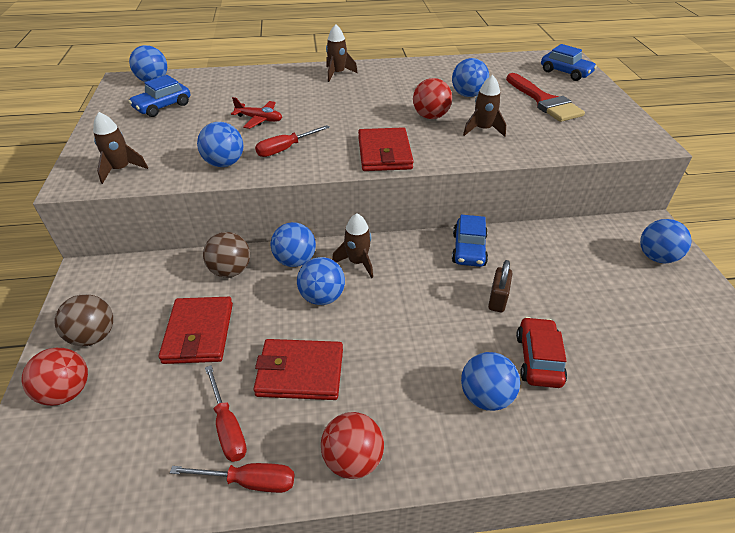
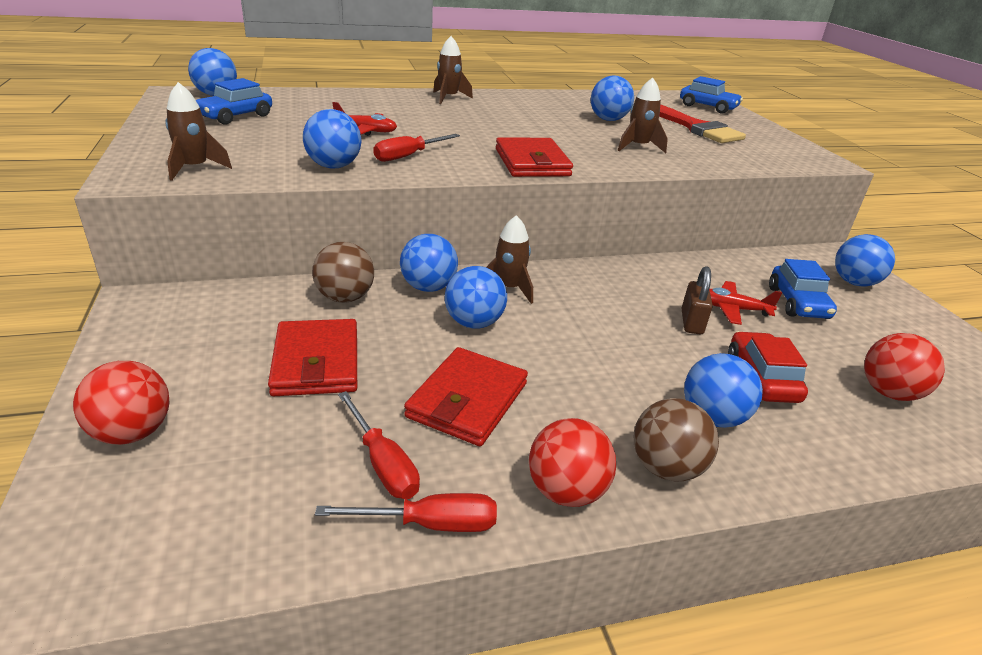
camera: 10 degrees left, 10 degrees down
(94, 336) = (163, 369): brown ball -> brown ball (666, 468)
(300, 372) = (467, 400): red wallet -> red wallet turned 60 degrees counterclockwise
(430, 116) = (573, 135): red ball -> red ball (889, 392)
(469, 249) = (640, 276): blue car -> blue car (797, 303)
(536, 286) = (732, 309): none -> red plane

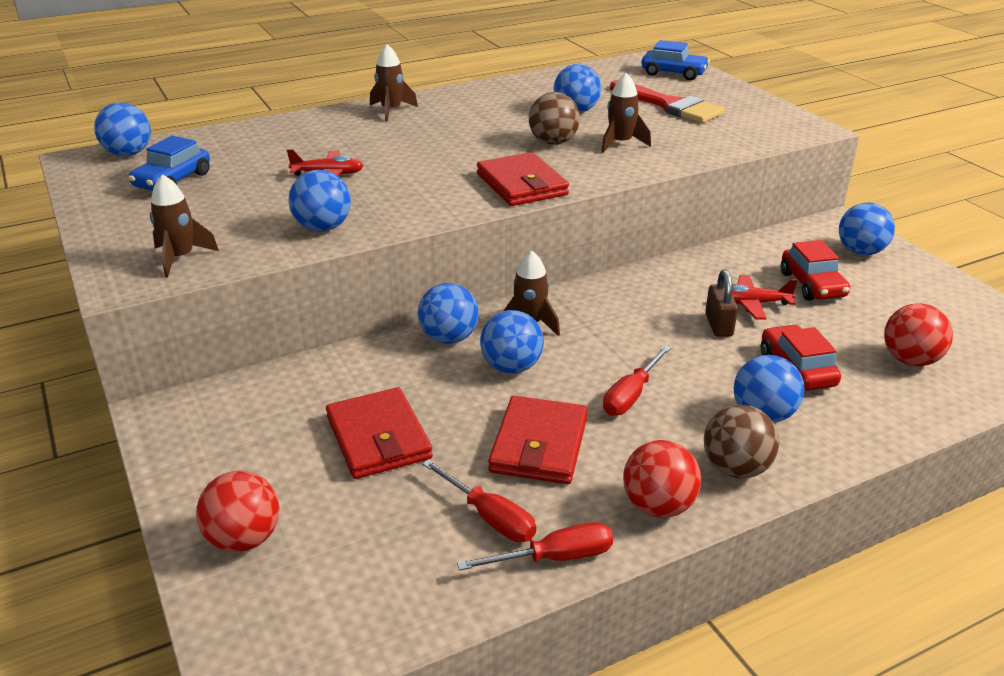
camera: 10 degrees left, 0 degrees up
(345, 298) = (370, 366): brown ball -> brown ball (553, 142)
(408, 156) = (392, 200): red screwdriver -> red screwdriver (631, 395)
(797, 303) = (812, 285): blue car -> red car

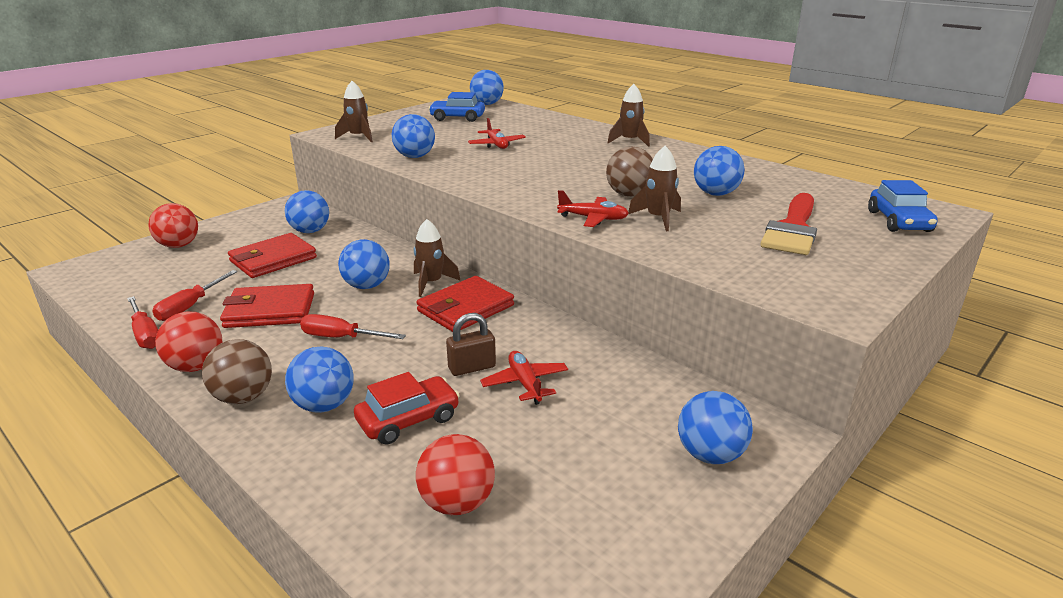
camera: 70 degrees right, 5 degrees down
(449, 338) = (397, 259): blue ball -> blue ball (310, 231)
(521, 184) = (529, 195): red wallet -> red wallet (465, 308)
(604, 168) = (593, 218): none -> red plane
(812, 285) = (593, 420): red car -> none

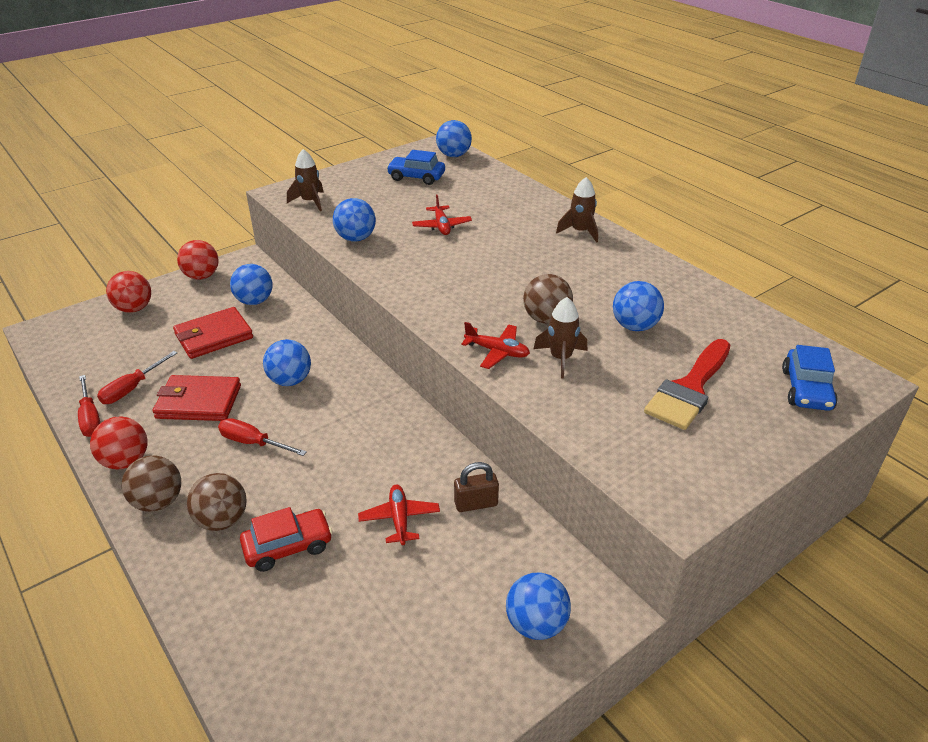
camera: 10 degrees right, 10 degrees up
(324, 405) = (222, 520): blue ball -> brown ball
(431, 283) = (350, 383): brown rocket -> none
(457, 503) = (305, 641): red ball -> red ball (202, 276)
(465, 308) = (372, 420): red wallet -> none
(472, 367) = (358, 494): brown padlock -> brown padlock (476, 503)

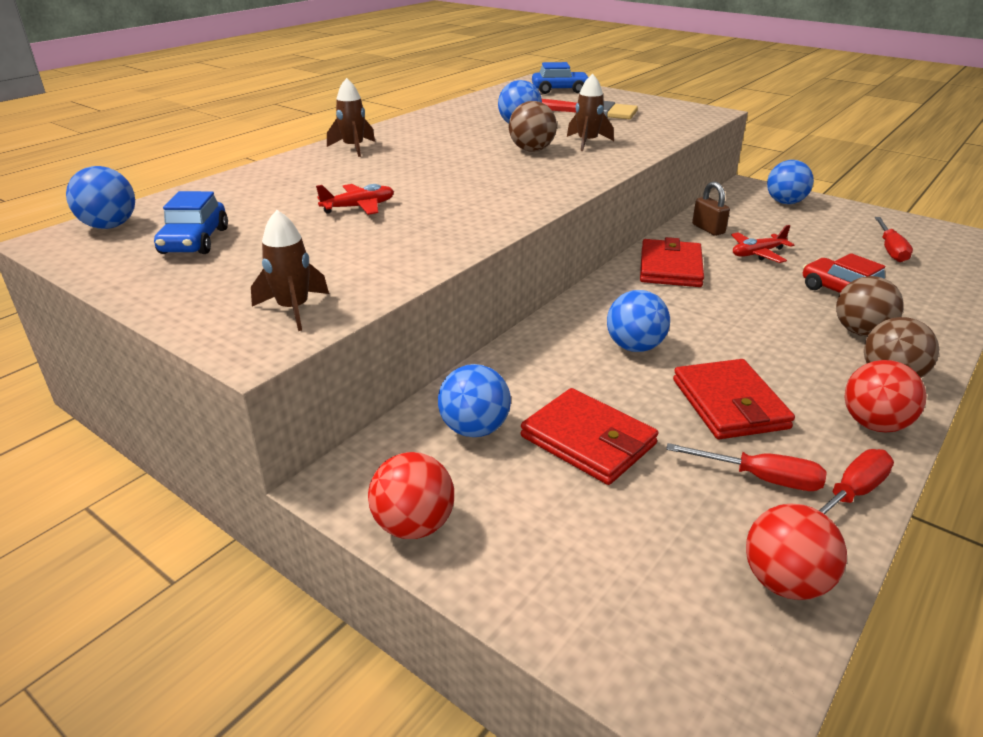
camera: 105 degrees left, 5 degrees down
(134, 308) = (565, 582): red ball -> red ball (784, 582)
(253, 443) = (752, 343): red screwdriver -> red screwdriver (890, 250)
(356, 238) = (412, 251): blue ball -> none
(399, 441) = (670, 268): none -> red wallet
(497, 352) = (599, 161): red plane -> none

